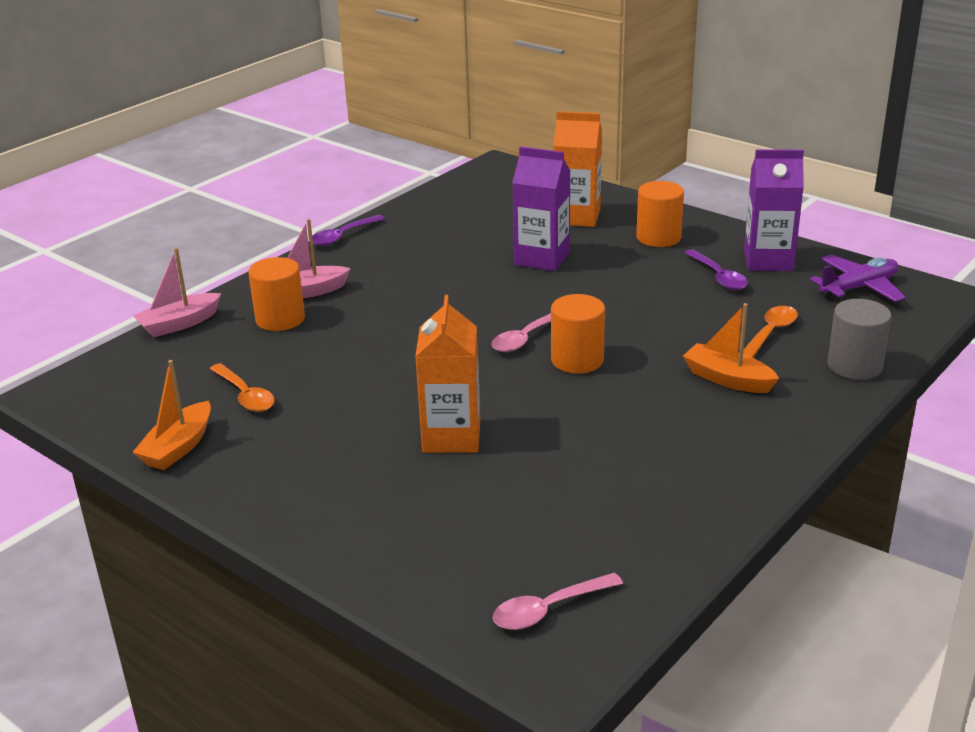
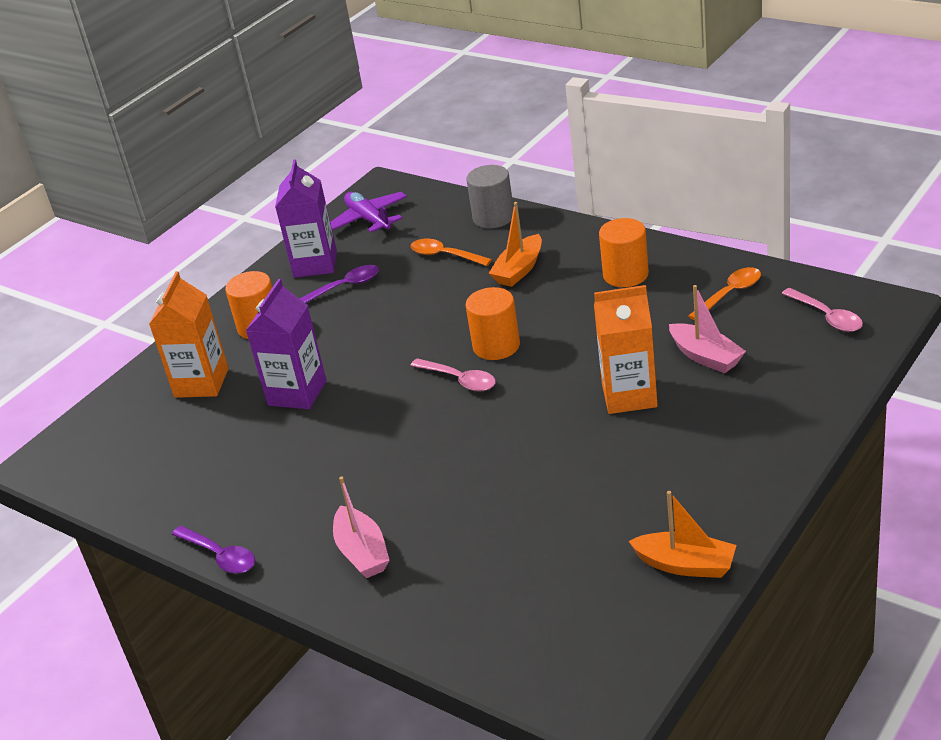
camera: 90 degrees left, 5 degrees up
(179, 324) = (439, 644): pink boat -> pink boat (705, 357)
(245, 395) = (585, 543): orange spoon -> orange spoon (730, 294)
(280, 319) = (426, 558): orange cylinder -> orange cylinder (625, 275)

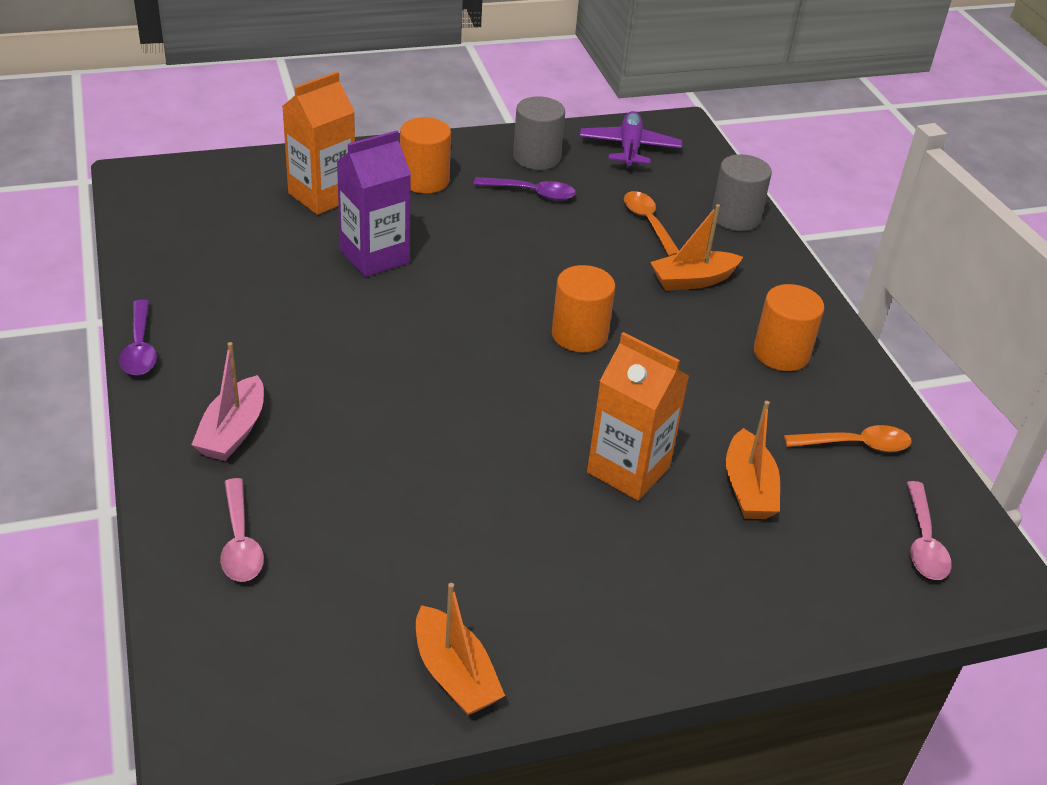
camera: 30 degrees right, 5 degrees up
(315, 264) = (536, 157): purple carton -> grey cylinder
(459, 380) = (508, 342): pink spoon -> pink spoon (240, 542)
(705, 357) = (748, 488): pink boat -> orange boat

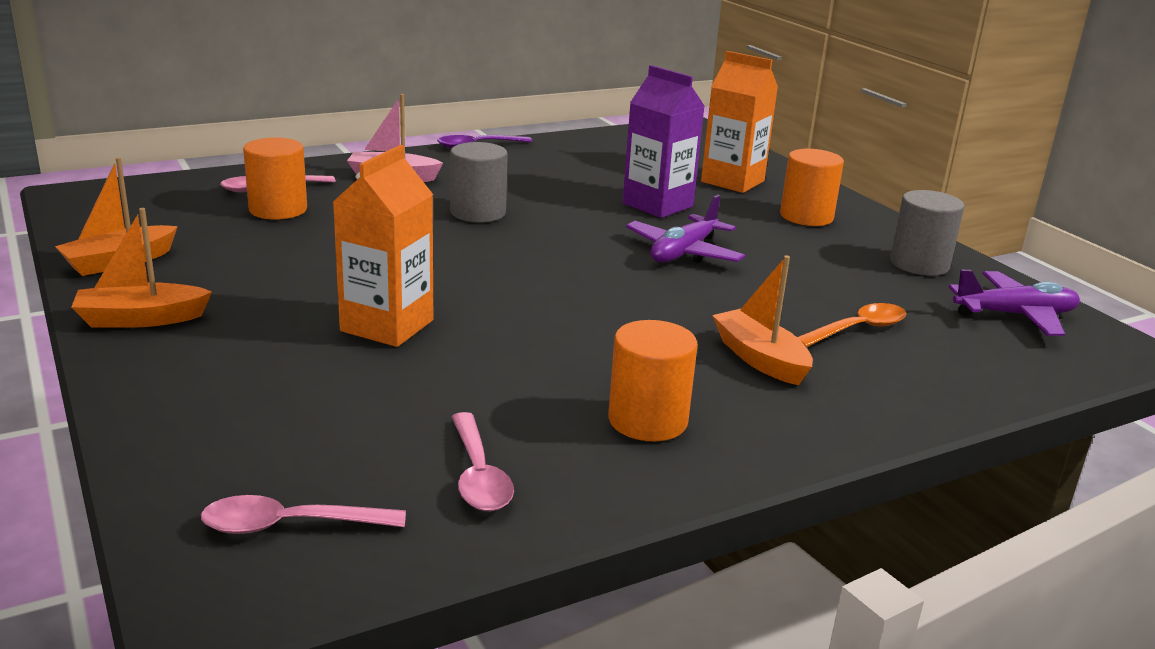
camera: 80 degrees right, 15 degrees down
(494, 268) = (683, 252): none -> purple plane
(531, 193) = (843, 264): purple spoon -> none
(579, 335) = (600, 296): orange cylinder -> orange cylinder (278, 210)
(735, 217) = (940, 389): grey cylinder -> grey cylinder (478, 213)
(748, 488) = (372, 394): orange boat -> orange boat (141, 319)
(855, 445) = (478, 475): orange spoon -> pink spoon

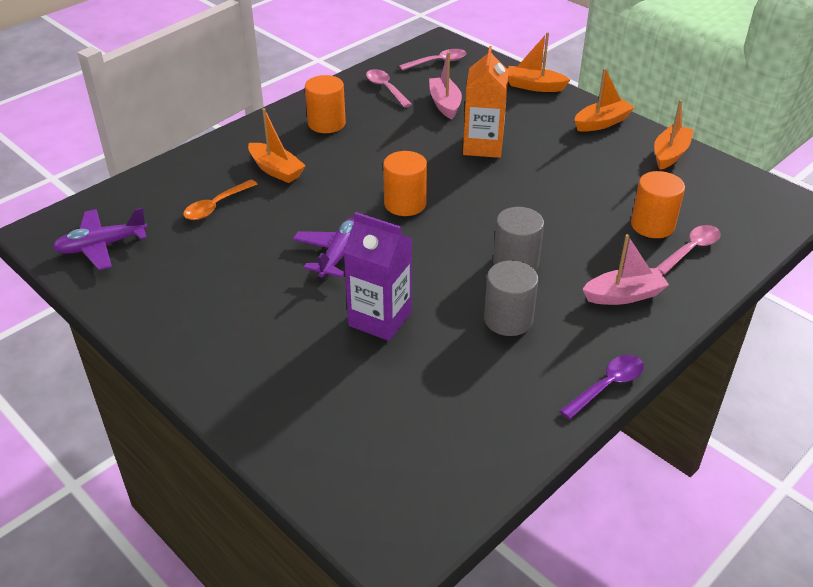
camera: 165 degrees right, 15 degrees up
(153, 409) = (534, 86): none -> orange boat
(380, 410) = (445, 104): none -> pink boat
(732, 181) = (319, 391): orange carton -> none
(806, 216) = (242, 340): orange cylinder -> orange cylinder (405, 204)
(919, 264) = (153, 290): grey cylinder -> grey cylinder (508, 319)

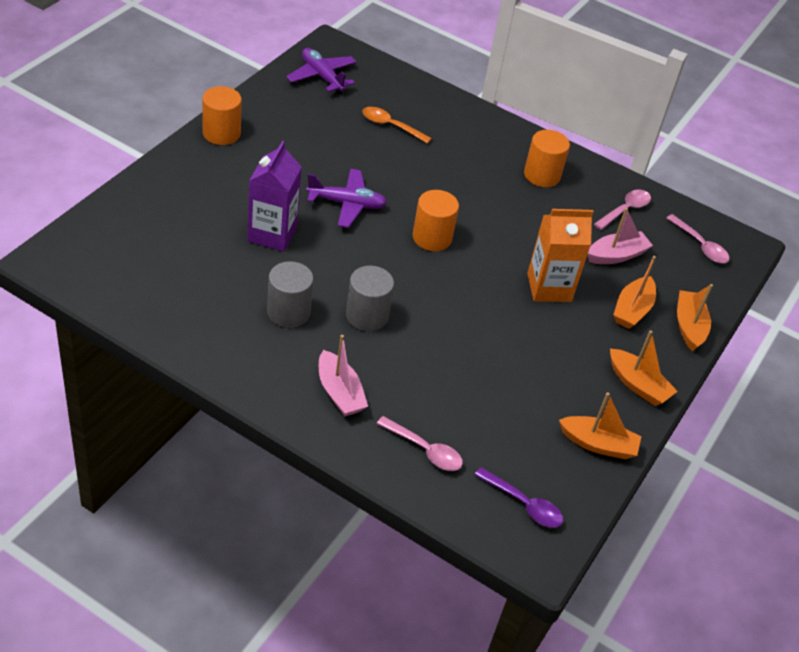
camera: 70 degrees right, 5 degrees up
(276, 170) = (454, 152): orange boat -> orange boat (632, 310)
(607, 386) = (218, 376): purple spoon -> purple spoon (523, 504)
(652, 225) = (457, 420): orange cylinder -> orange cylinder (221, 133)

